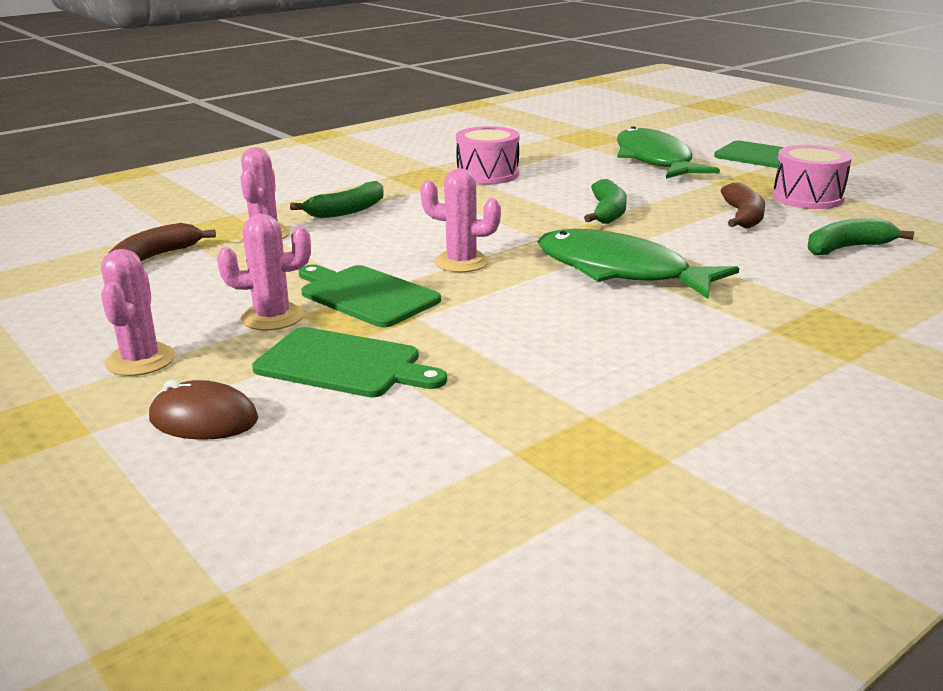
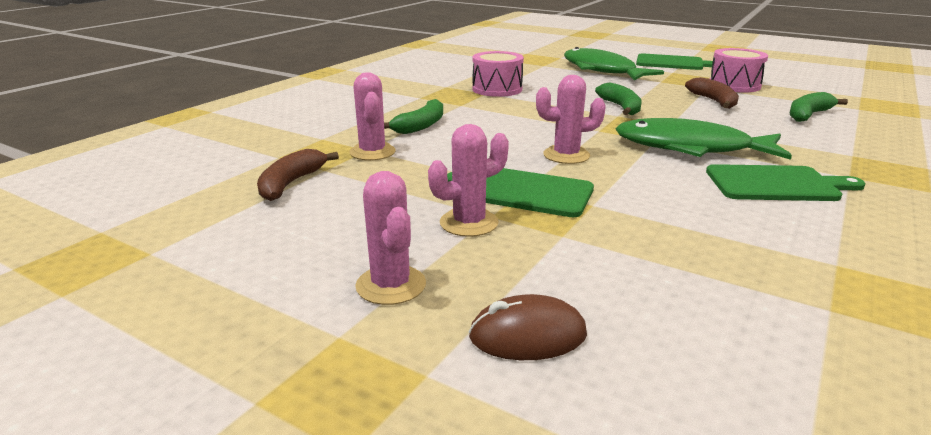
camera: 20 degrees left, 0 degrees up
(343, 364) = (586, 255): green cutting board -> green cutting board (776, 184)

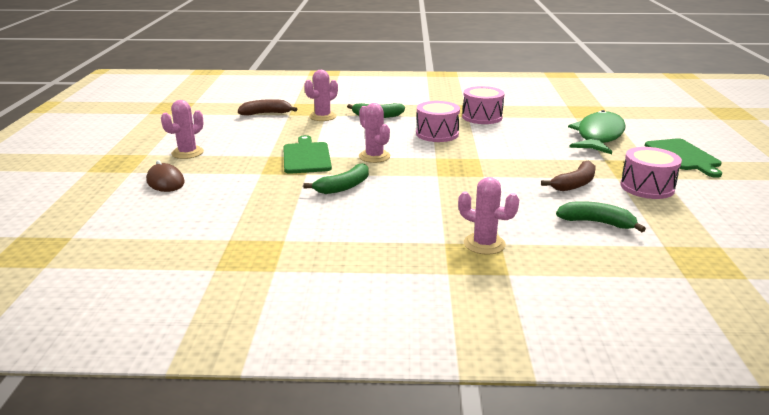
camera: 60 degrees right, 0 degrees up
(469, 223) = (256, 153): pink cactus -> pink cactus (484, 244)
(525, 115) = (437, 134): none -> pink drum
(621, 107) = (500, 156): green banana -> green banana (343, 187)
(690, 148) = (437, 187): green fish -> none
(776, 184) = (396, 218): green cutting board -> none

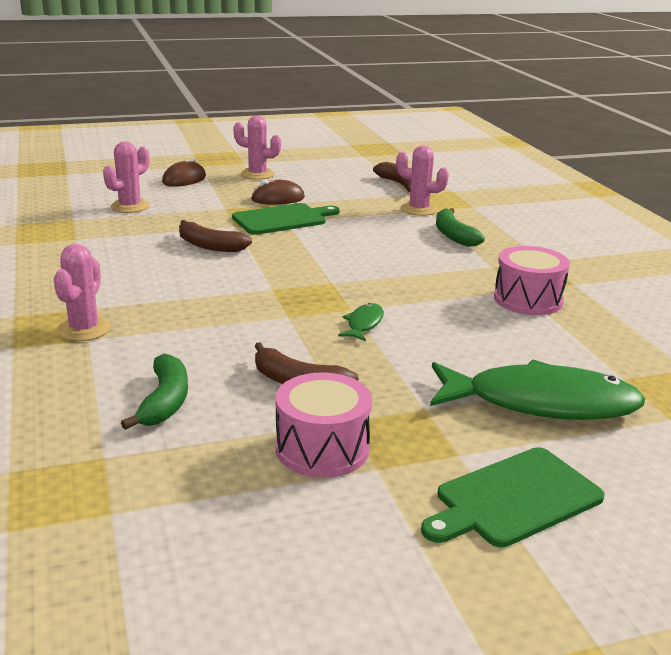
camera: 70 degrees right, 0 degrees up
(257, 153) = (278, 198): none -> brown mouse
(343, 187) = (209, 246): green banana -> brown banana
(374, 156) = (308, 250): pink cactus -> pink cactus (130, 206)
(437, 134) = (420, 276): pink drum -> none
(501, 158) = (364, 324): none -> green fish

